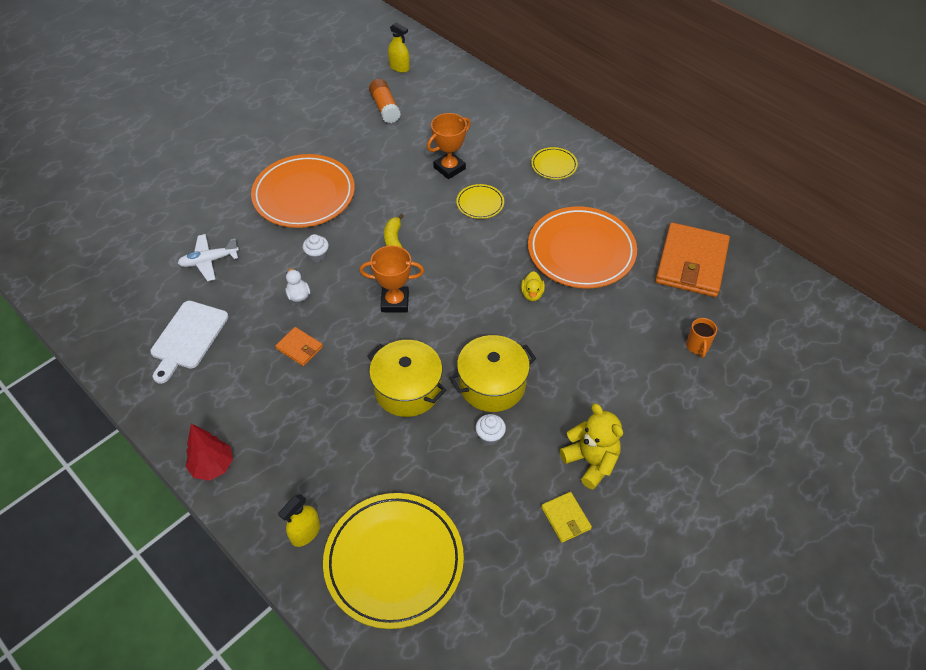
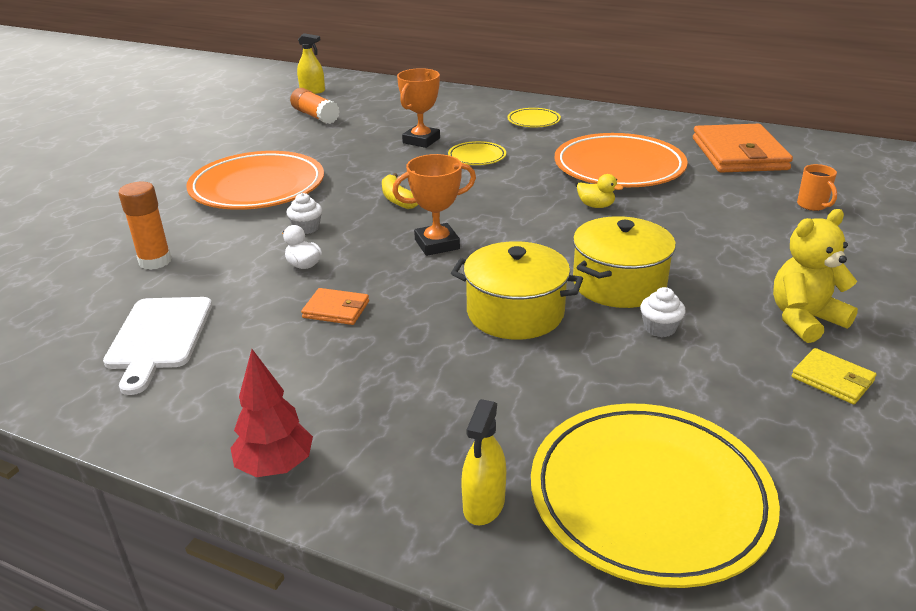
camera: 20 degrees left, 20 degrees down
(209, 261) = (155, 261): white plane -> orange glue stick
(532, 294) = (596, 206): yellow duck -> yellow duck turned 45 degrees counterclockwise
(591, 461) = (804, 319): yellow teddy bear -> yellow teddy bear turned 60 degrees counterclockwise

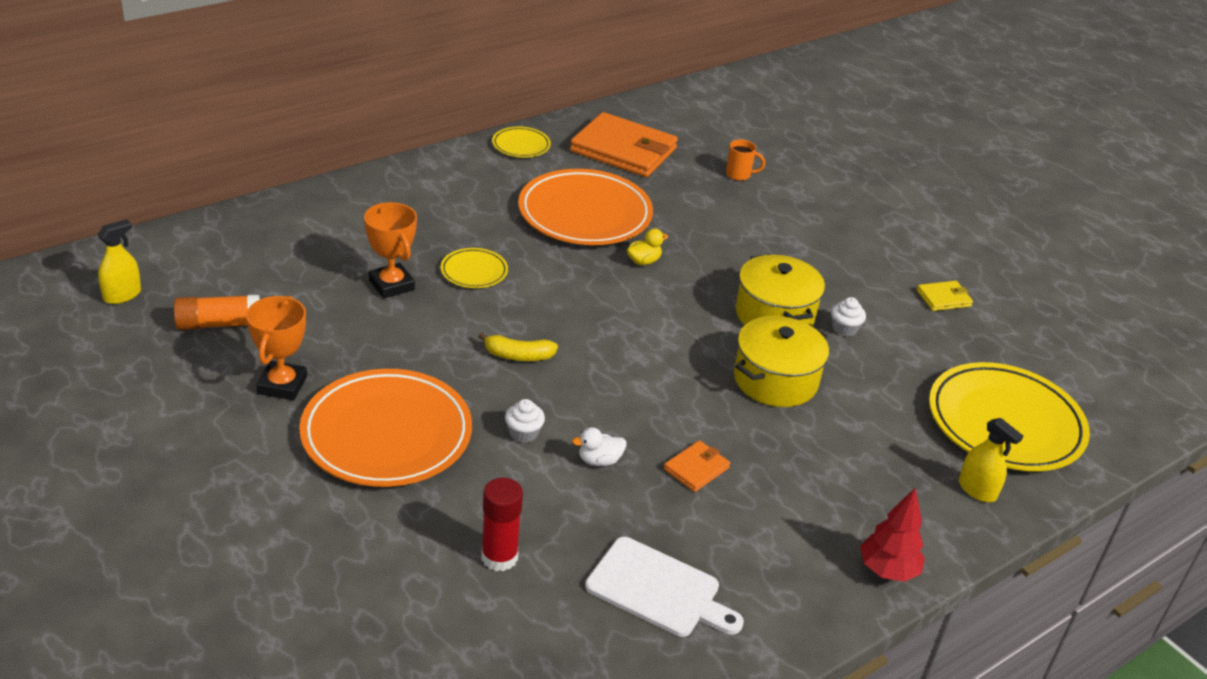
camera: 65 degrees left, 5 degrees up
(155, 261) = (499, 557): orange glue stick -> red glue stick
(437, 244) = (632, 371): orange trophy -> orange trophy (282, 385)
(533, 121) = (427, 202): yellow plate -> yellow plate (521, 145)
(804, 319) = (877, 269): yellow teddy bear -> none

